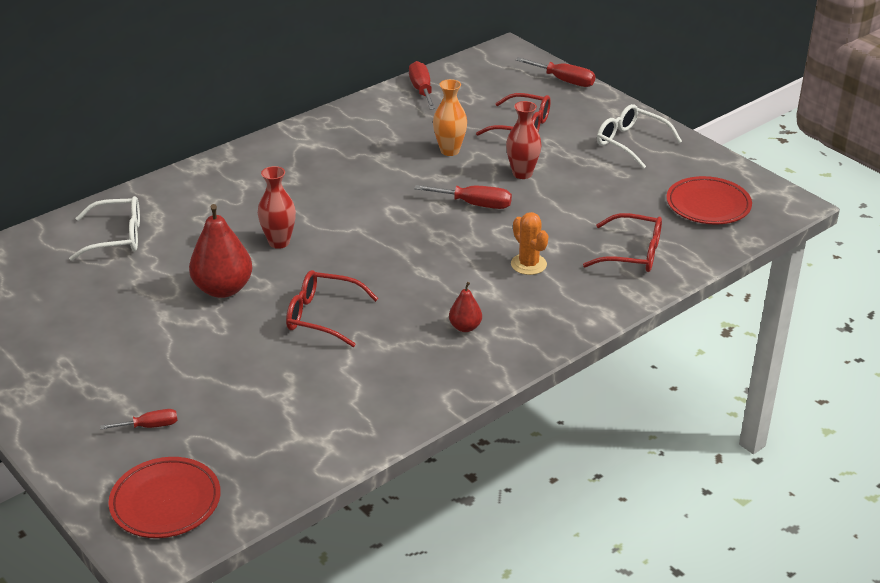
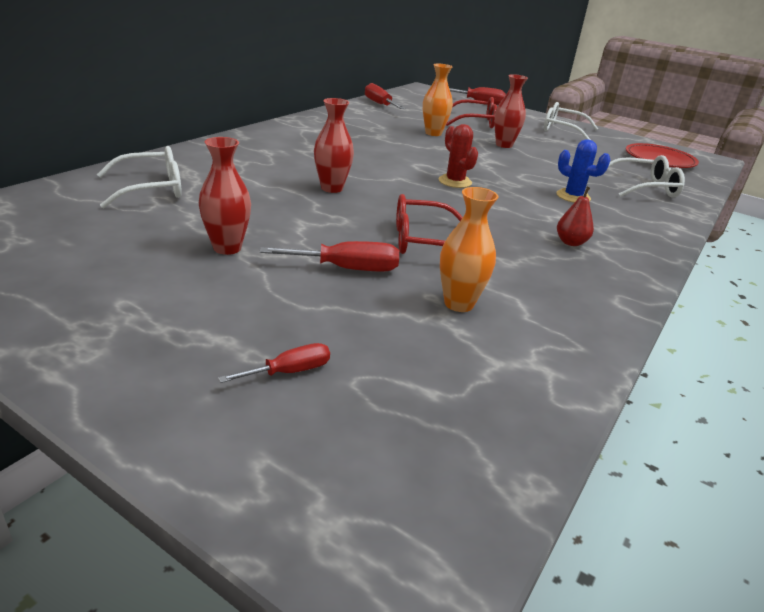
camera: 20 degrees left, 5 degrees down
(153, 312) = (227, 248): none -> red vase
(165, 502) = (378, 483): red plate -> none
(223, 289) = (298, 225): red pear -> none
(306, 384) = (459, 304): none -> orange vase
(413, 236) = (455, 182): none -> red cactus
(475, 204) = (486, 162): red screwdriver -> red screwdriver (347, 269)
(528, 264) = (573, 196): orange cactus -> blue cactus
(633, 253) = (645, 188): red glasses -> white glasses

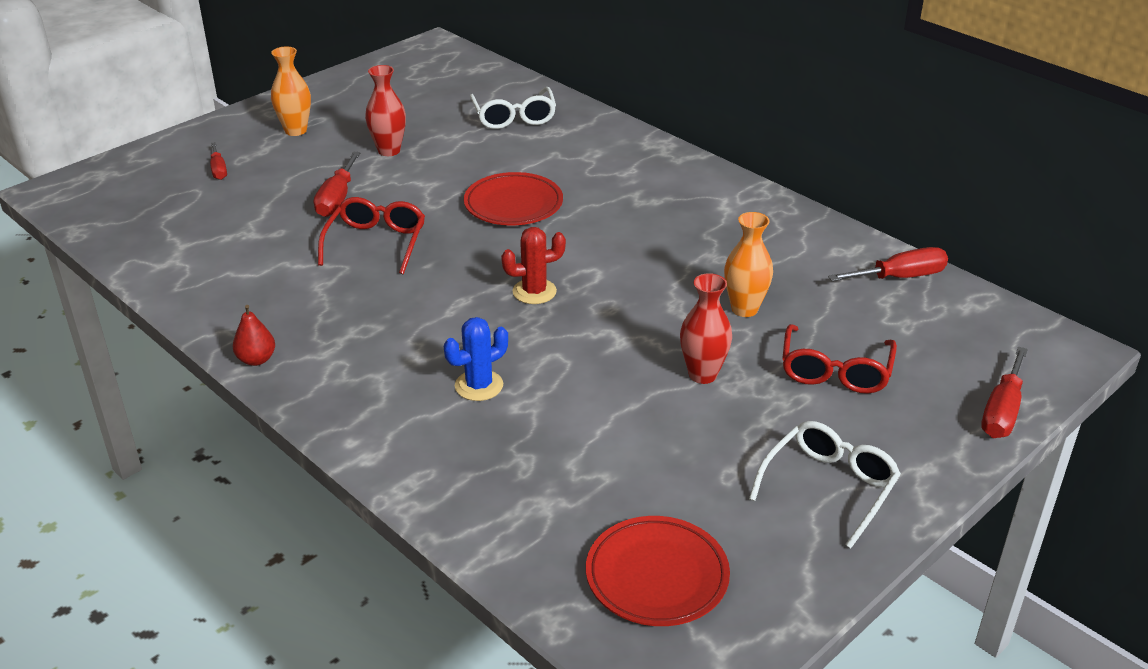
camera: 105 degrees right, 5 degrees up
(332, 188) = (513, 204): red vase -> red plate
(459, 304) = (262, 243): orange vase -> orange vase (295, 130)
(571, 242) = (348, 339): red pear -> red pear (256, 359)
(645, 188) = (510, 484): white glasses -> none

